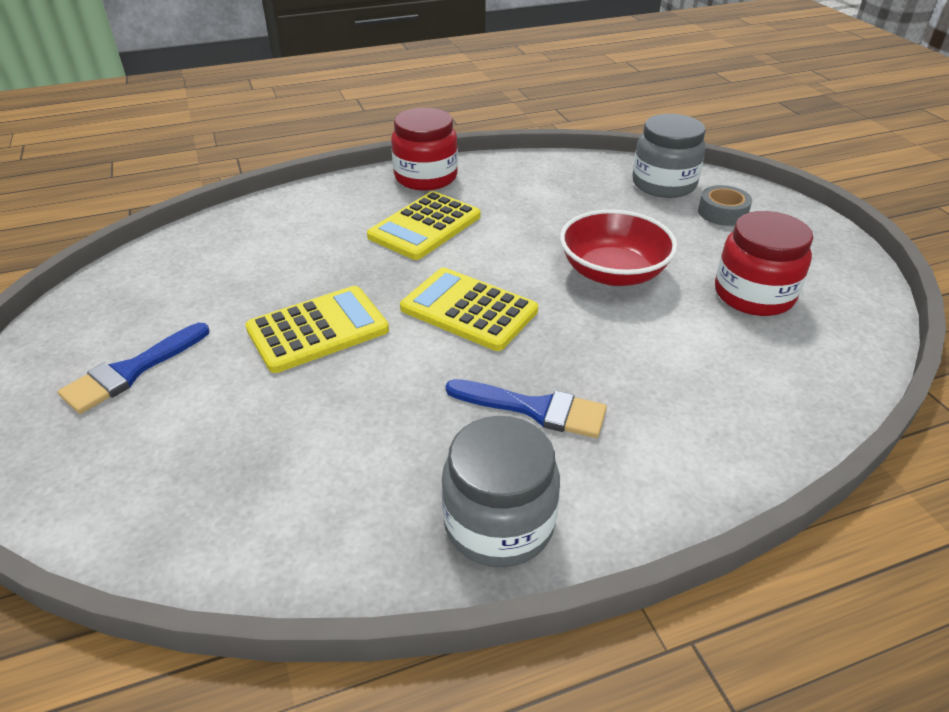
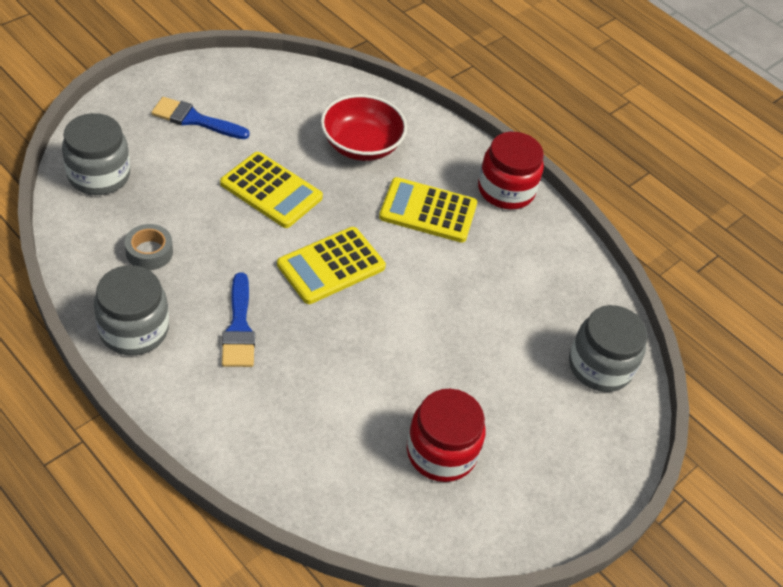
camera: 60 degrees right, 10 degrees up
(154, 505) = (99, 175): none -> grey jar
(469, 310) = (331, 266): yellow calculator -> yellow calculator turned 135 degrees counterclockwise
(613, 272) = (425, 347): red bowl -> red bowl (361, 145)
(722, 213) = (571, 420): grey tape -> grey tape (149, 252)

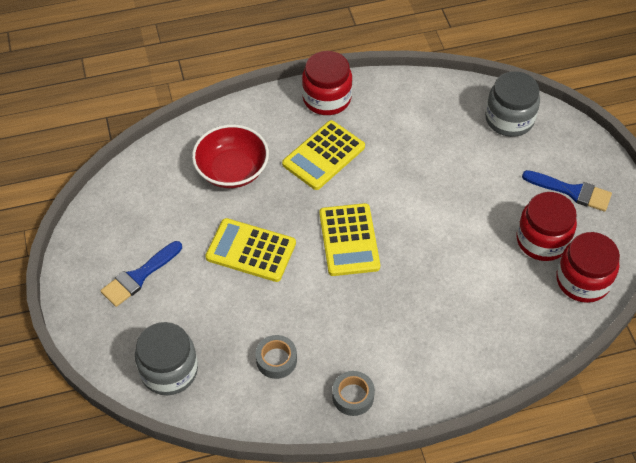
camera: 55 degrees left, 5 degrees up
(134, 330) = (353, 396): grey jar -> grey tape
(239, 327) = (382, 323): blue brush -> blue brush (572, 191)
(271, 190) = (251, 250): yellow calculator -> yellow calculator turned 135 degrees counterclockwise
(406, 514) = (582, 280): none -> red jar

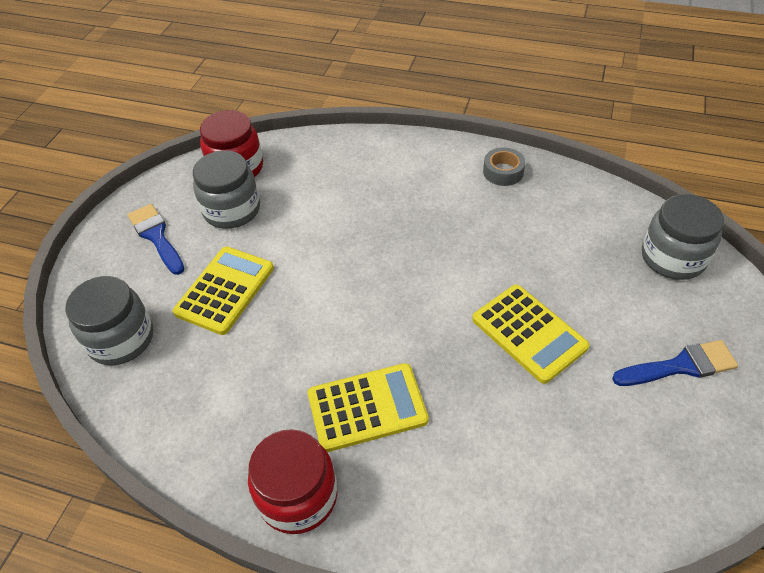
camera: 145 degrees left, 5 degrees down
(232, 170) = (498, 450): red bowl -> none
(276, 360) = (557, 223): grey tape -> none
(349, 240) = (412, 294): yellow calculator -> yellow calculator (225, 290)
(542, 240) = (232, 210): red jar -> grey jar

